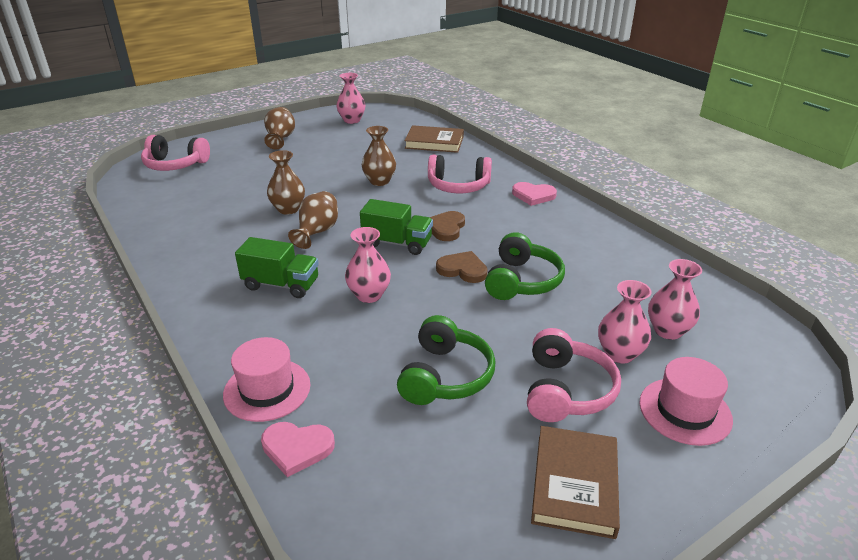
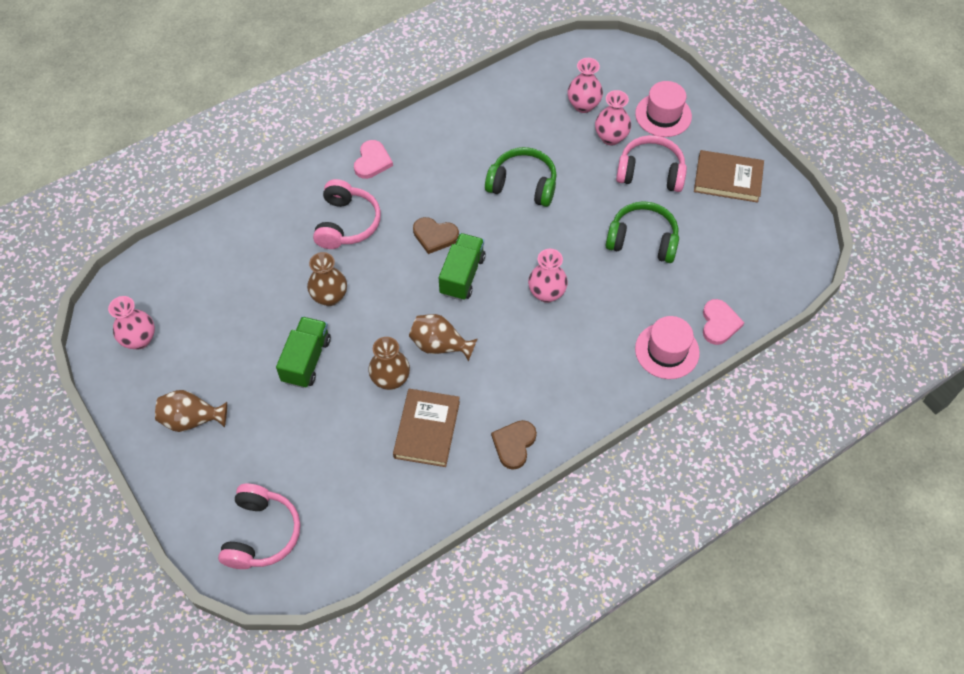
camera: 90 degrees left, 25 degrees up
(281, 284) = (532, 363): green truck -> green truck (306, 360)
(434, 142) = (228, 244): brown book -> brown book (427, 429)
(462, 269) = (506, 225): brown heart -> brown heart (514, 444)

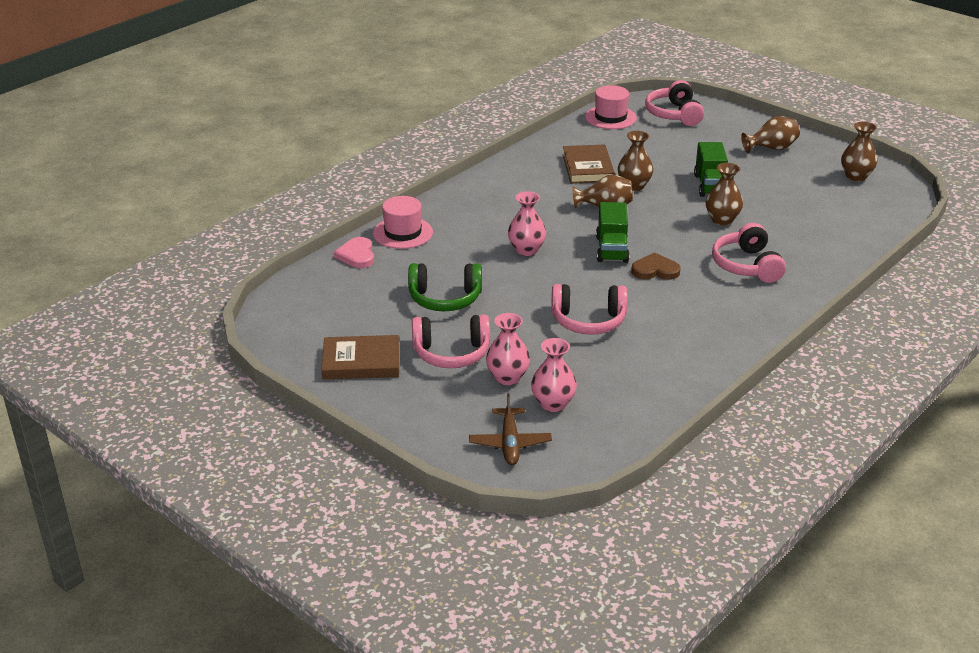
camera: 165 degrees right, 25 degrees down
(139, 339) = (856, 176): pink vase -> brown vase
(372, 161) = (760, 314): pink heart -> none
(514, 444) = (515, 170): brown heart -> none
(523, 185) = (588, 321): green headphones -> pink headphones
(626, 78) = (510, 443): none -> brown plane
(663, 115) = (450, 410): pink hat -> pink hat (610, 117)

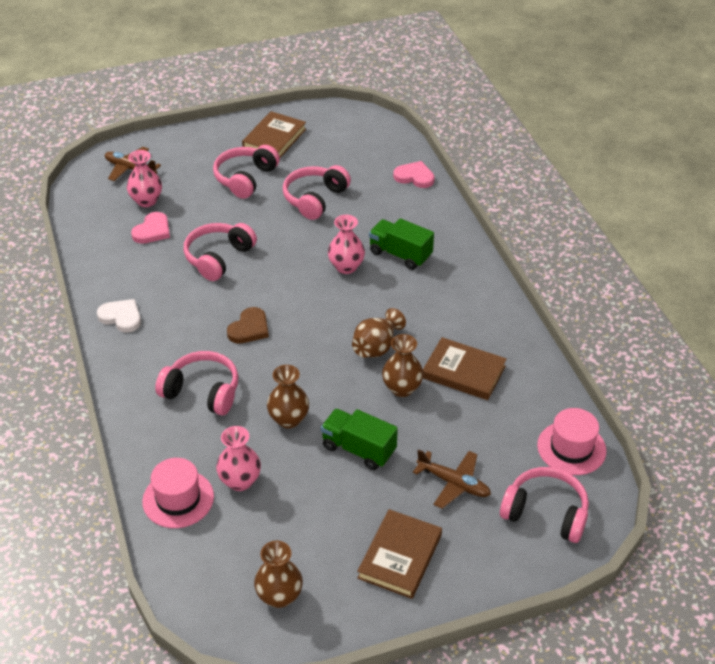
camera: 120 degrees right, 10 degrees up
(403, 233) = (430, 210): pink hat -> pink hat (178, 499)
(445, 298) = (315, 199): green headphones -> pink headphones
(507, 377) = (194, 192): pink vase -> pink vase (240, 481)
(594, 378) = (152, 230): none -> pink heart
(612, 249) = (303, 318): green truck -> green truck (400, 255)
(692, 146) = (454, 483): none -> brown plane
(724, 342) = (121, 317): none -> white heart
(771, 148) = (400, 556): brown vase -> brown book

